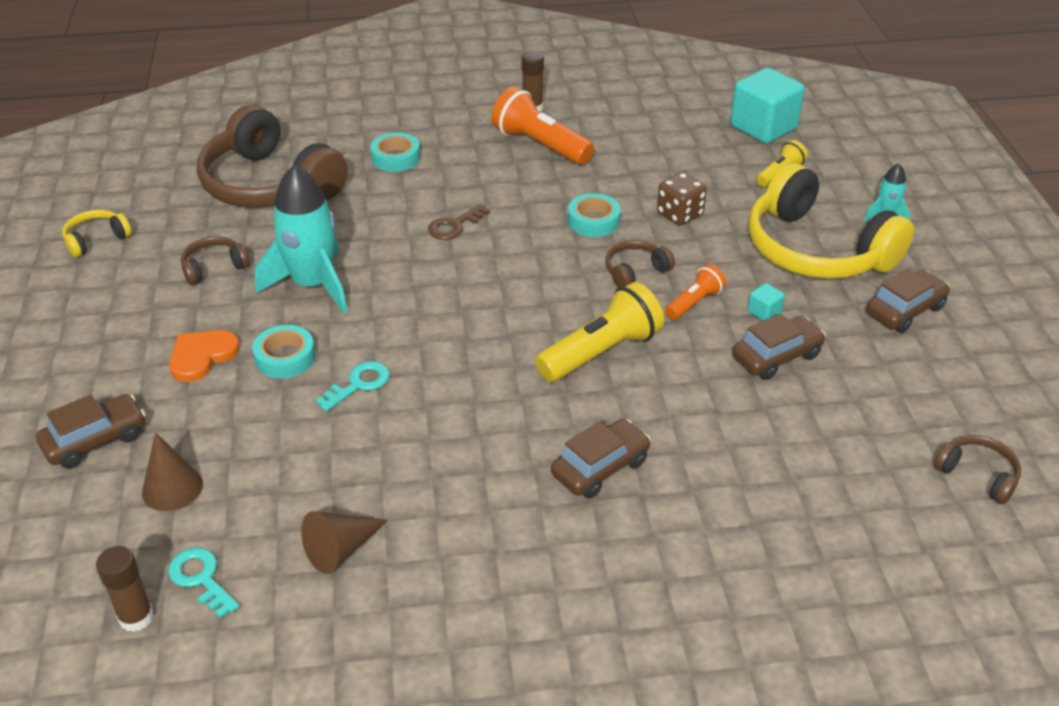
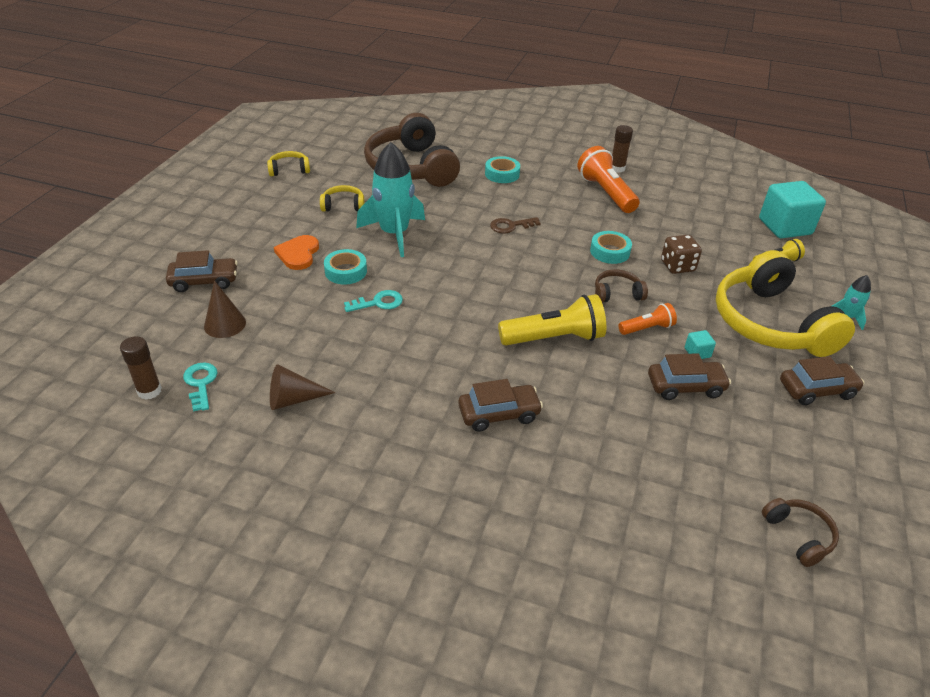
camera: 25 degrees right, 0 degrees up
(202, 356) = (298, 254): orange heart -> orange heart turned 60 degrees counterclockwise
(214, 267) = (343, 205): brown headphones -> yellow headphones

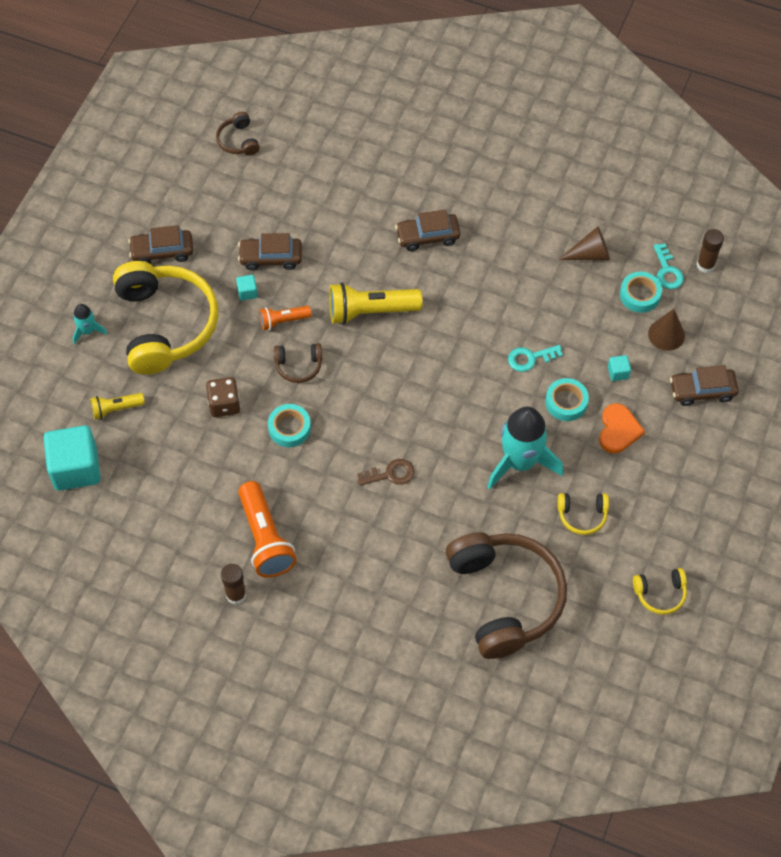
camera: 175 degrees left, 20 degrees up
(287, 293) = (618, 372): none -> turquoise cube
(502, 174) = (389, 582): turquoise tape -> turquoise tape (640, 295)

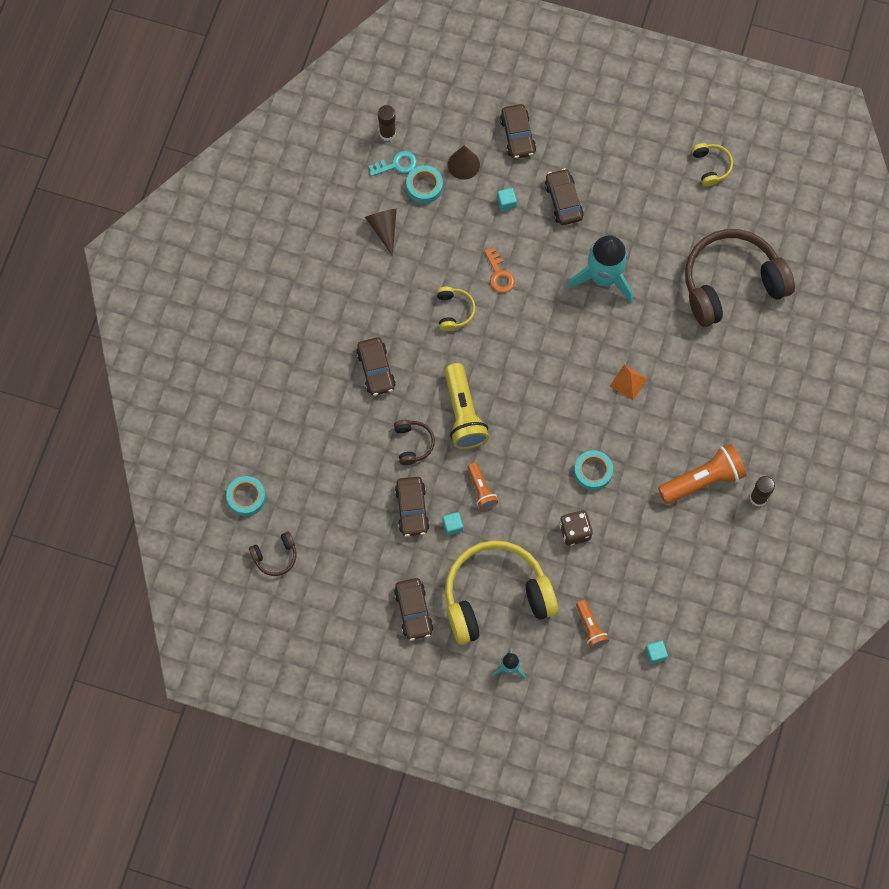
camera: 95 degrees left, 10 degrees up
(76, 468) = (655, 654): turquoise cube -> turquoise cube, size x0.41
(116, 409) = (590, 627): yellow flashlight -> orange flashlight
(298, 366) = (528, 471): brown headphones -> brown headphones (413, 443)
(390, 474) = (628, 382): brown key -> orange pyramid
(530, 358) = (499, 274): turquoise key -> orange key
(566, 402) = (541, 243): turquoise tape -> turquoise tape (246, 497)
(582, 515) = (648, 227): yellow headphones -> yellow headphones (454, 311)
(618, 430) = (563, 201): orange heart -> brown car

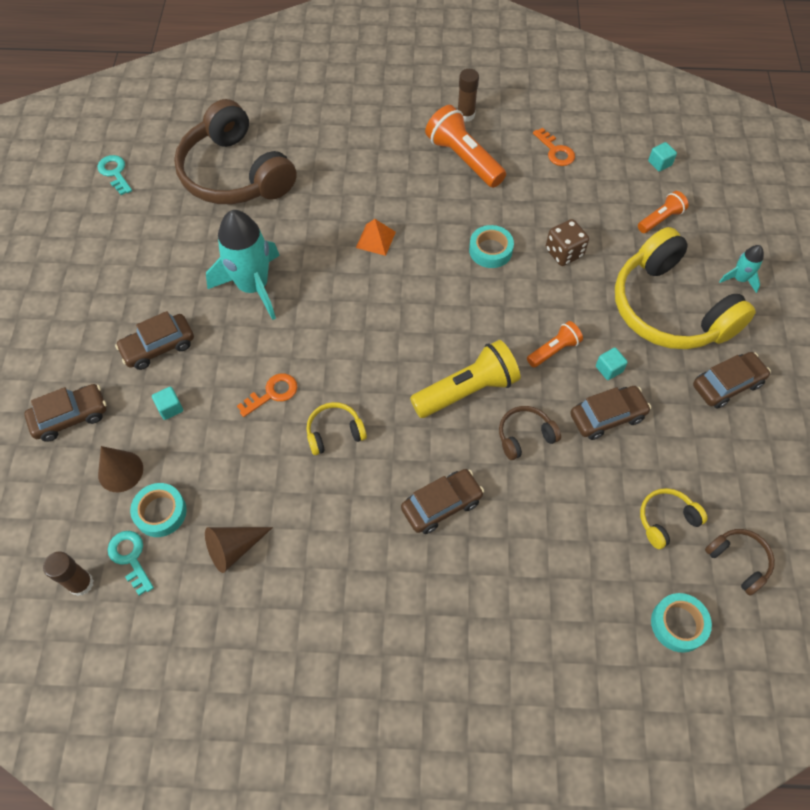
camera: 105 degrees left, 10 degrees down
(693, 565) = (555, 151): none -> orange key
(711, 166) = (93, 214): yellow headphones -> yellow headphones (666, 520)
(755, 187) = (115, 173): none -> turquoise key

